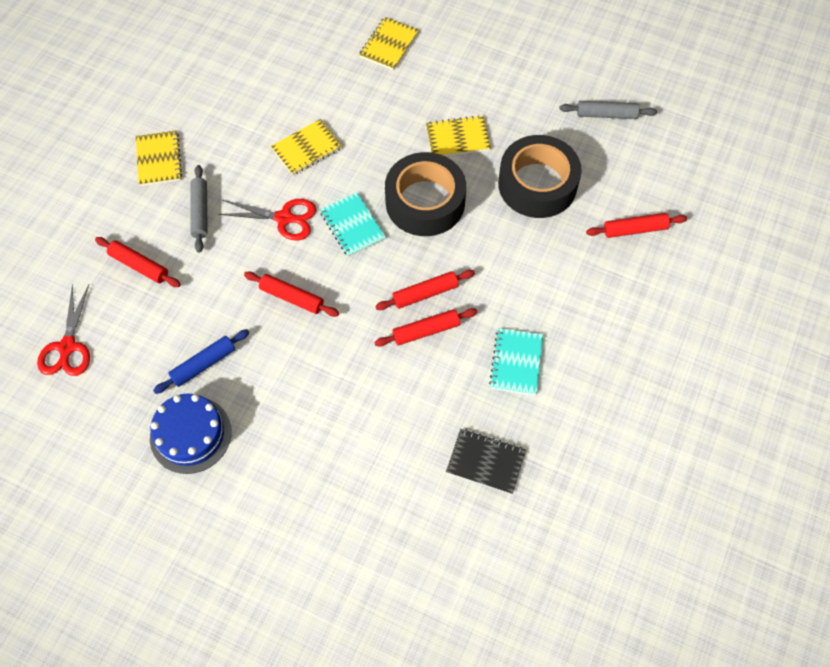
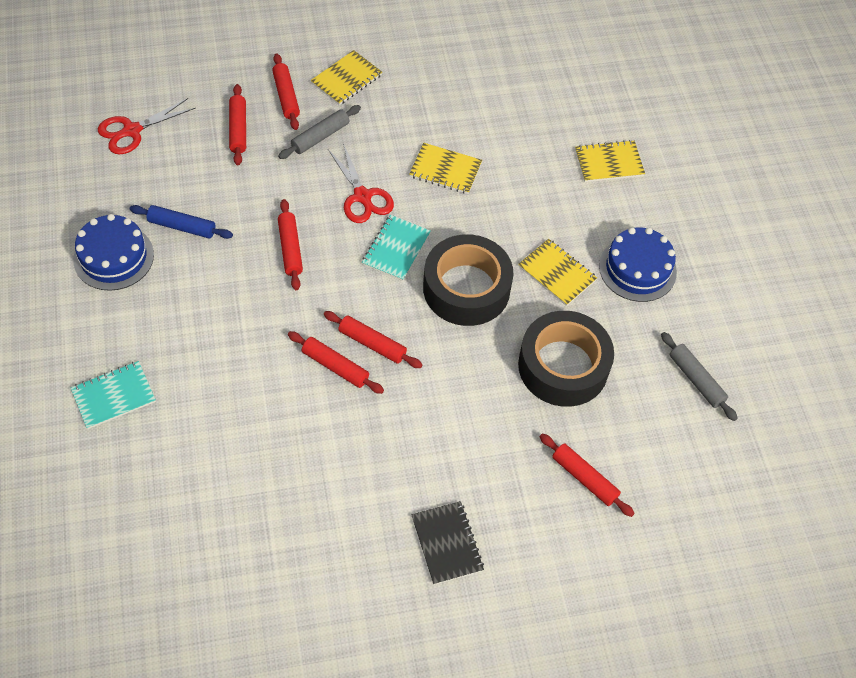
camera: 50 degrees right, 5 degrees down
(137, 212) = (286, 96): none -> red rolling pin
(485, 462) = (239, 489): black notebook -> black notebook (447, 543)
(492, 88) = (637, 269): none -> blue cake
(516, 362) = (358, 457): turquoise notebook -> turquoise notebook (114, 396)

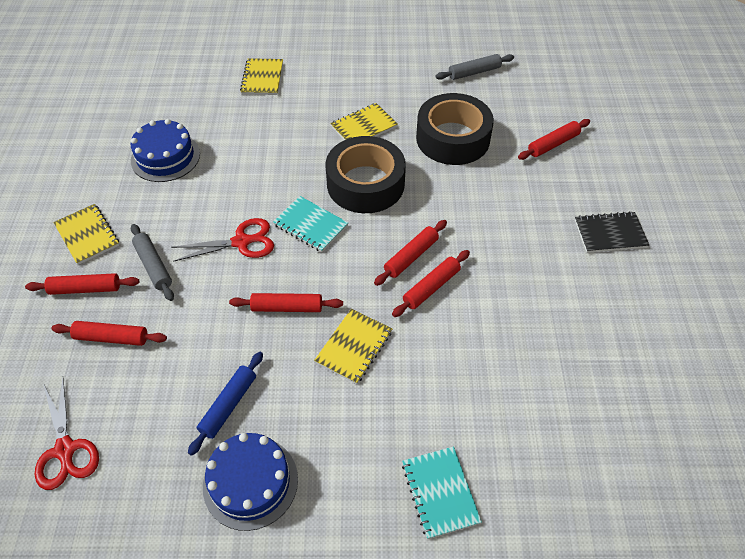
camera: 75 degrees left, 5 degrees down
(445, 170) = (232, 178): yellow notebook -> yellow notebook (354, 347)
(637, 269) = (370, 82): blue cake -> blue cake (165, 157)

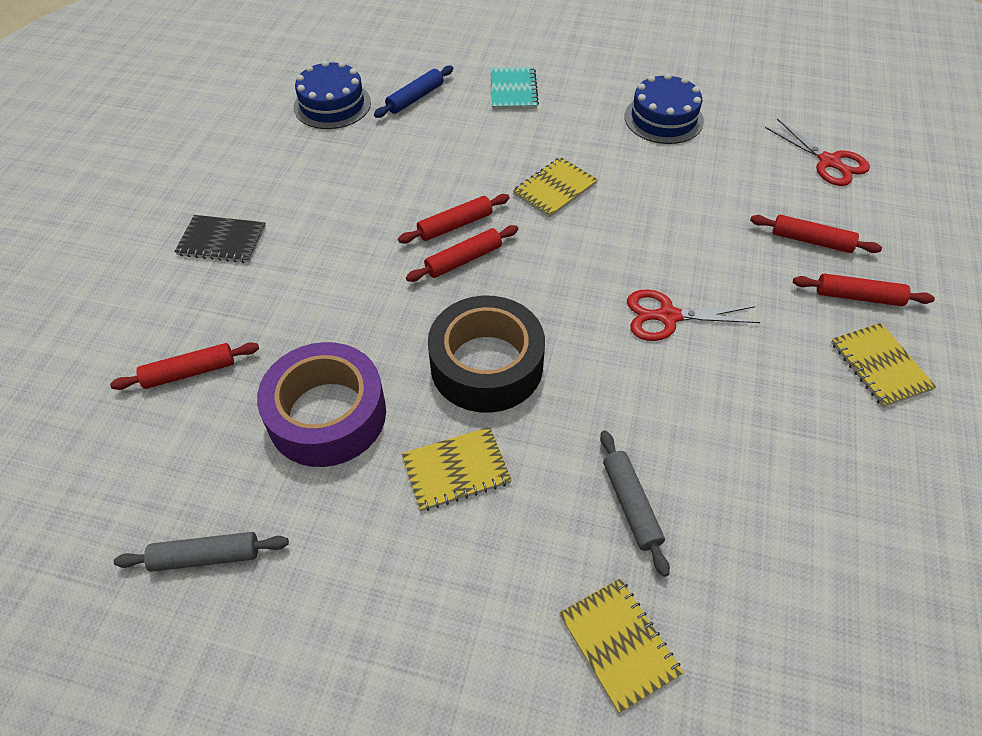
camera: 165 degrees left, 0 degrees up
(65, 450) = (829, 162): red scissors -> red scissors turned 150 degrees clockwise
(154, 266) = (778, 308): grey rolling pin -> grey rolling pin (630, 505)
(165, 157) = (792, 479): blue cake -> blue cake (332, 105)
(228, 405) = (682, 167): blue rolling pin -> blue rolling pin (415, 98)
(262, 78) = (618, 644): yellow notebook -> yellow notebook turned 45 degrees counterclockwise
(287, 307) = (618, 235): red rolling pin -> none
(310, 225) = (575, 321): turquoise notebook -> none
(453, 138) = (327, 415): black tape -> purple tape

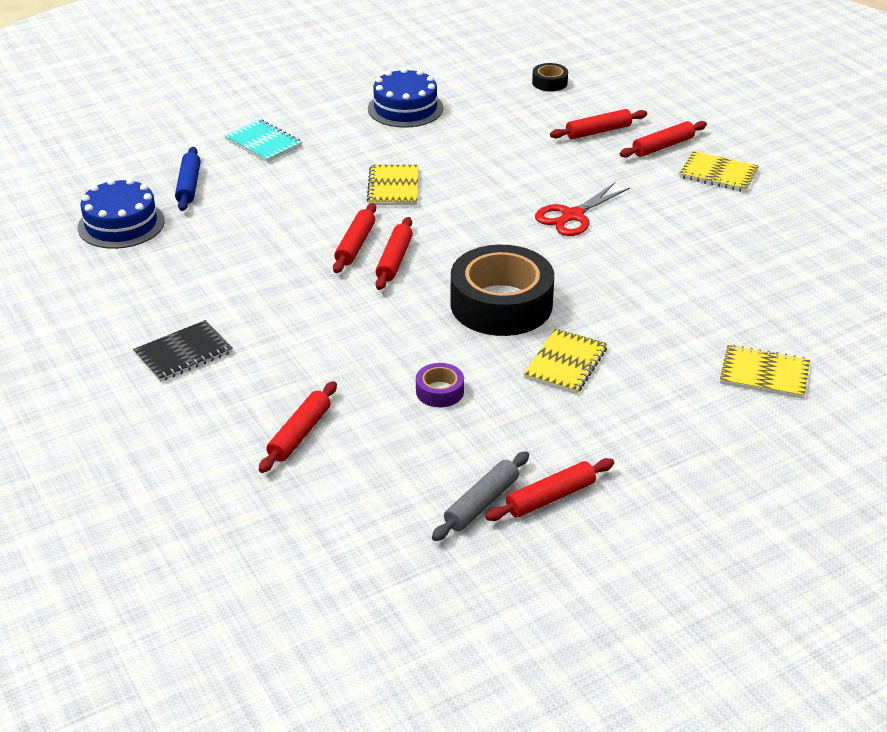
camera: 45 degrees left, 15 degrees down
(258, 602) = (550, 497): none -> red rolling pin
(327, 415) = (439, 391): purple tape -> purple tape, size x0.44
(630, 505) = (684, 315): grey rolling pin -> none
(829, 162) = (549, 83): red scissors -> black tape

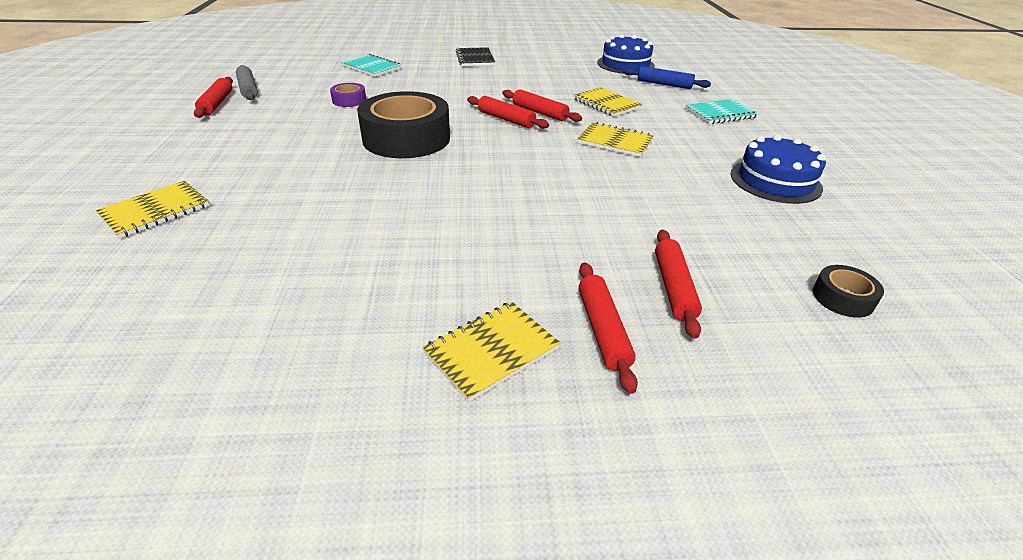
camera: 115 degrees right, 0 degrees up
(300, 434) = (371, 67): red rolling pin -> turquoise notebook
(565, 363) = (310, 140): yellow notebook -> yellow notebook (606, 104)
(572, 216) = (495, 204): red scissors -> none

